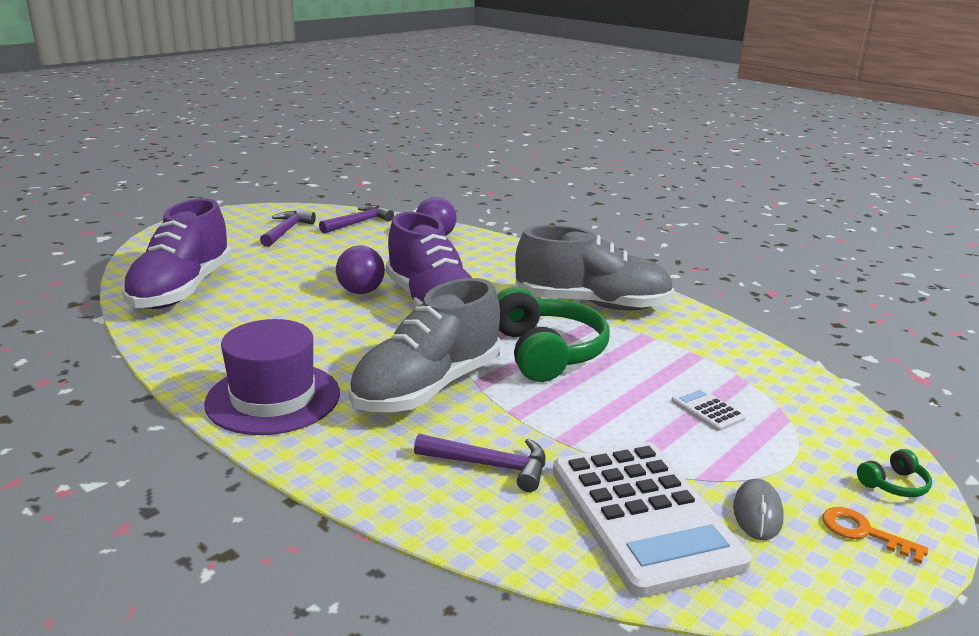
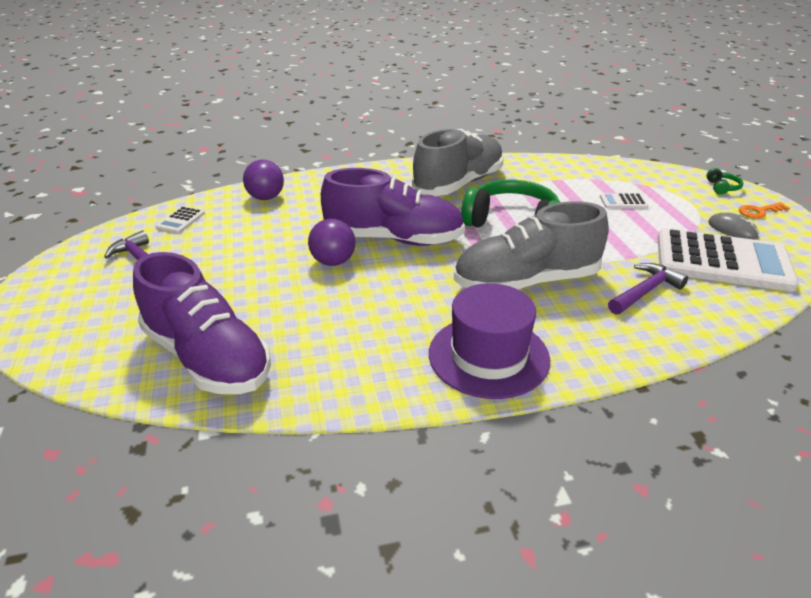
camera: 55 degrees left, 10 degrees up
(358, 223) = (181, 220): purple hammer -> white calculator
(427, 387) = (526, 282): grey shoe -> grey shoe turned 90 degrees clockwise

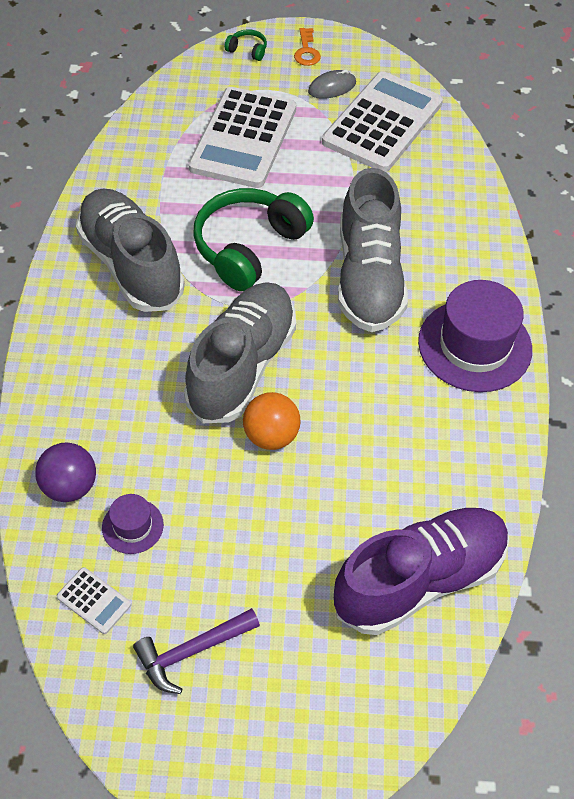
camera: 75 degrees left, 20 degrees up
(239, 223) = (132, 526): none -> purple hat
(333, 262) = (271, 436): purple ball -> orange ball
(394, 239) = (242, 366): purple shoe -> grey shoe
(623, 202) = (244, 138): white calculator -> white calculator, size x2.49
(645, 291) = (412, 198): purple hammer -> none

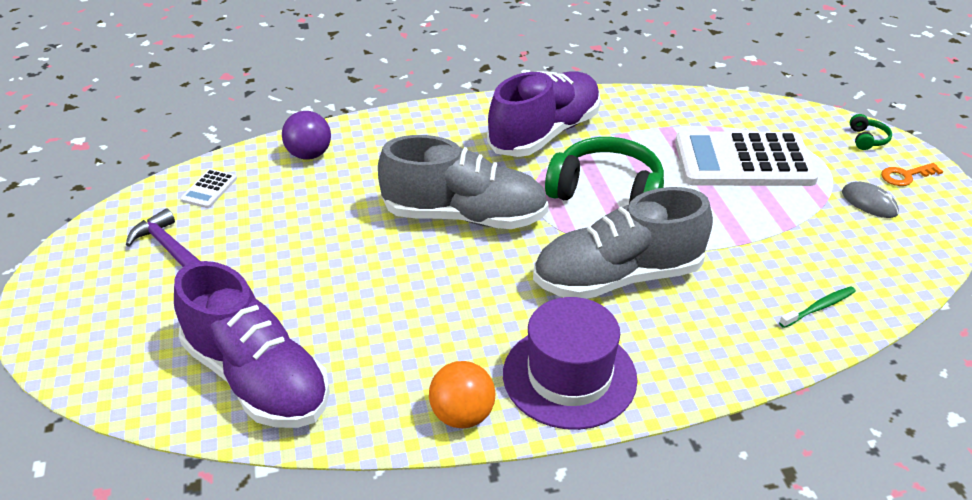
camera: 75 degrees right, 15 degrees down
(131, 265) = (545, 133): grey shoe -> purple shoe
(132, 526) = (280, 193): purple hat -> none
(271, 436) = (394, 249): orange ball -> orange ball (462, 415)
(382, 123) = (849, 248): white calculator -> none
(442, 168) = (819, 307): none -> green toothbrush

